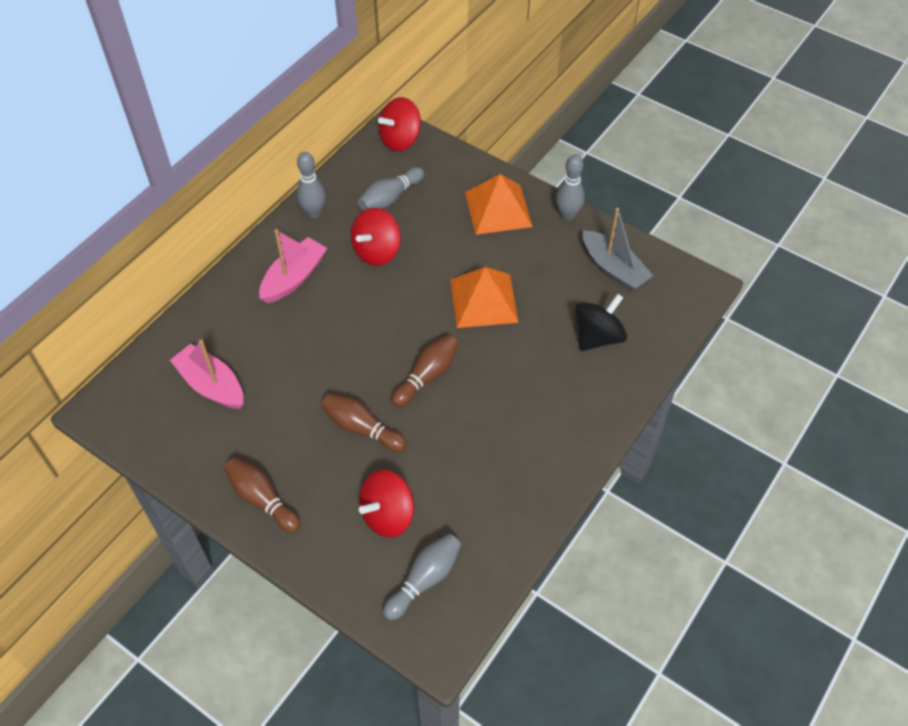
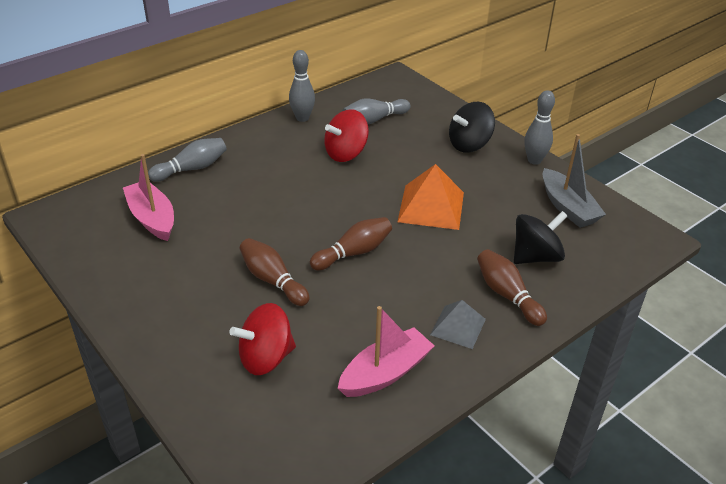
camera: 15 degrees right, 15 degrees down
(262, 499) = (151, 316): brown bowling pin -> brown bowling pin (507, 295)
(294, 278) = (263, 158): pink boat -> pink boat (385, 373)
(400, 140) = (399, 84): red spinning top -> none
(424, 580) = (278, 425): grey bowling pin -> grey bowling pin (192, 169)
(498, 209) = (469, 144): orange pyramid -> black spinning top
(548, 435) = (458, 326): none -> grey pyramid

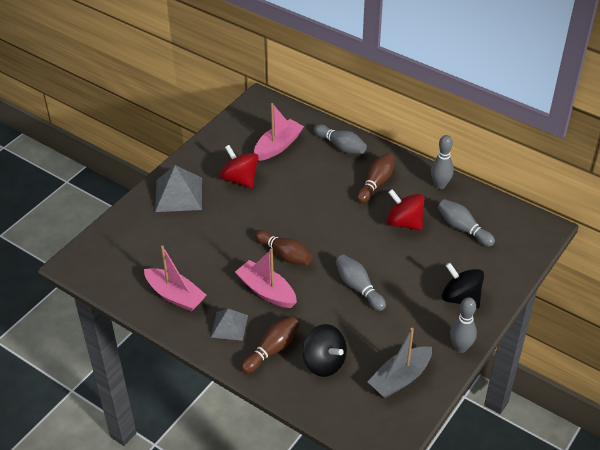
camera: 75 degrees right, 5 degrees up
(181, 334) = (178, 194): none -> grey pyramid
(266, 358) = (171, 236): red spinning top -> red spinning top (240, 179)
(273, 280) = (240, 221): brown bowling pin -> brown bowling pin (376, 183)
(409, 281) = (266, 291): none -> pink boat
(431, 206) = (358, 288): orange pyramid -> grey bowling pin

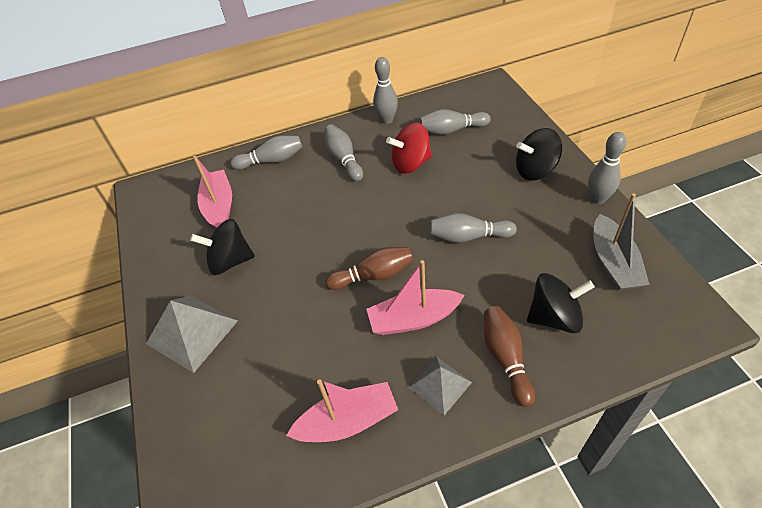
camera: 50 degrees left, 5 degrees up
(240, 179) = (230, 261): red spinning top -> black spinning top
(376, 183) = (344, 159): brown bowling pin -> grey bowling pin

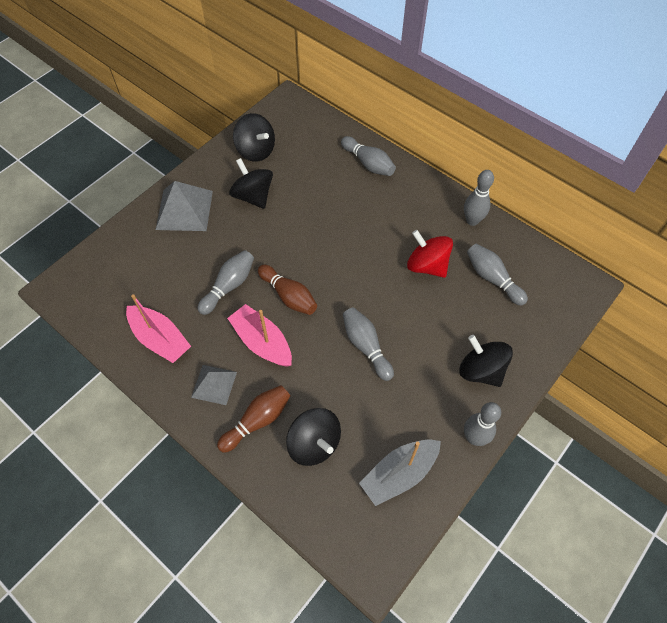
camera: 55 degrees right, 10 degrees up
(176, 238) = (256, 150): none -> black spinning top
(219, 206) = (300, 158): pink boat -> none
(344, 159) = (401, 213): grey bowling pin -> grey bowling pin (229, 286)

